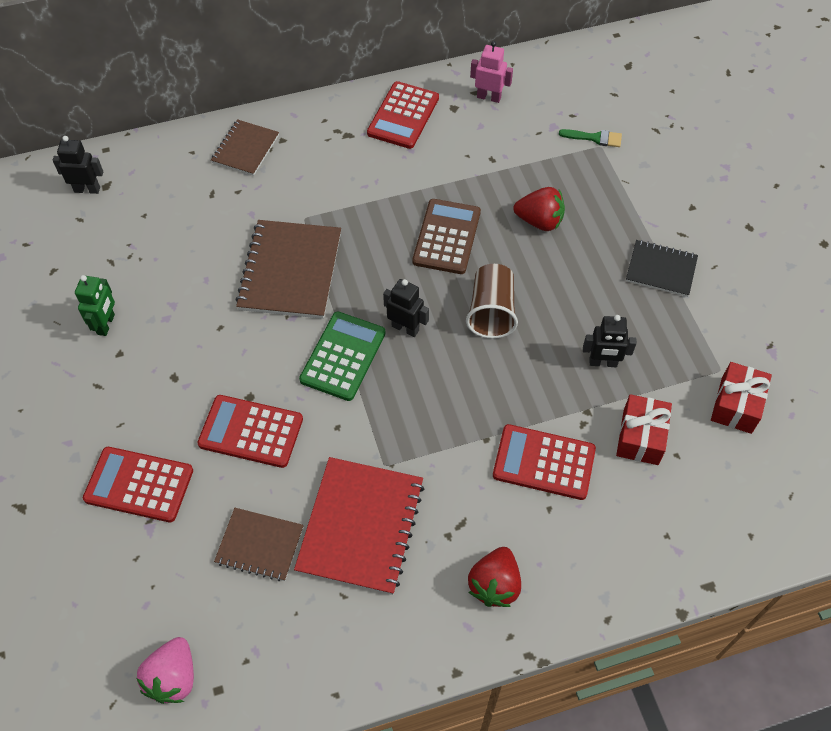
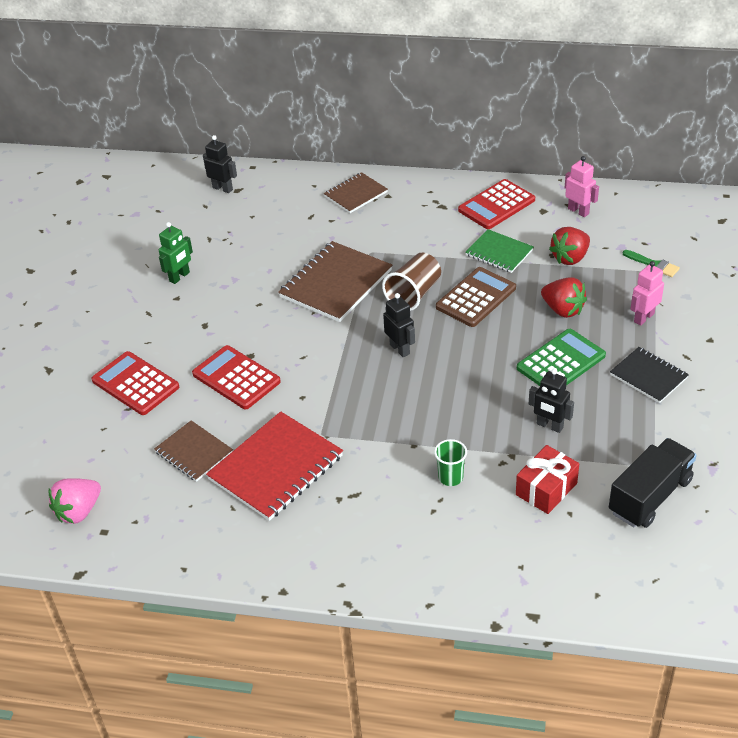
camera: 30 degrees right, 15 degrees down
(343, 356) = (338, 352): green calculator -> green calculator (561, 362)
(439, 174) = (499, 253): none -> green notebook
(491, 312) = (478, 360): brown cup -> brown cup (414, 294)
(494, 585) = (353, 545): red strawberry -> red strawberry (570, 258)
(544, 462) = (450, 477): red calculator -> green cup
(619, 203) = (643, 318): none -> pink robot
(736, 405) = (650, 496): red gift -> black truck

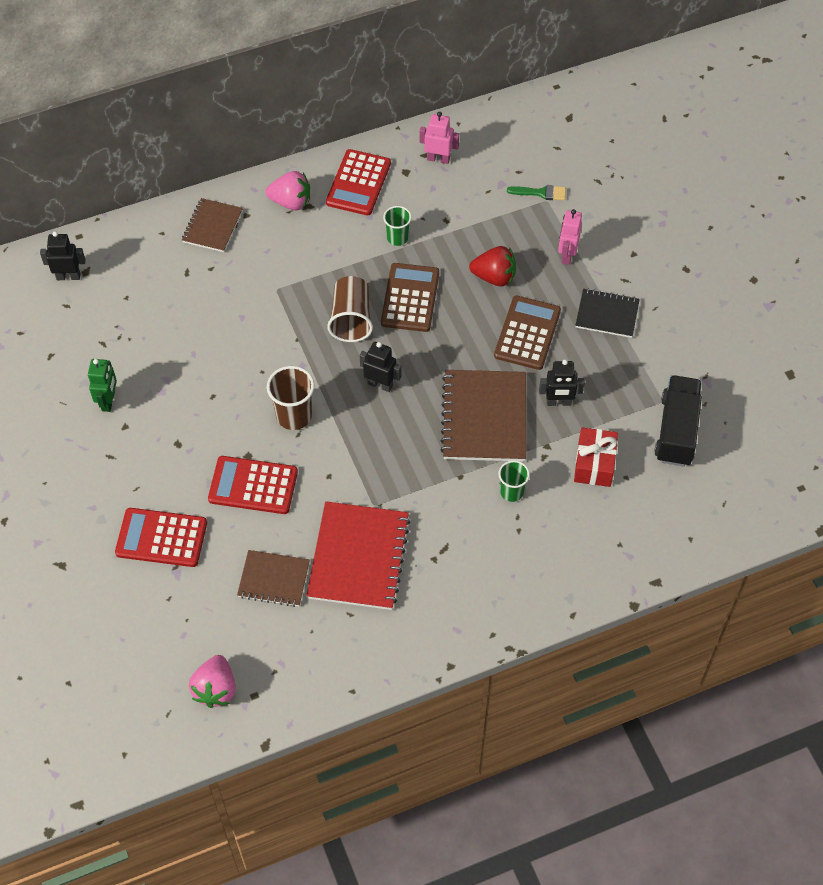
camera: 35 degrees left, 15 degrees up
(310, 343) = (294, 416): none -> brown cup
(336, 284) = (270, 340): brown notebook -> brown notebook (484, 417)
(430, 199) = (291, 202): none -> pink strawberry
(499, 253) = (397, 238): green notebook -> green cup
(561, 362) = (527, 333): green calculator -> brown calculator
(570, 258) = (464, 216): red strawberry -> none

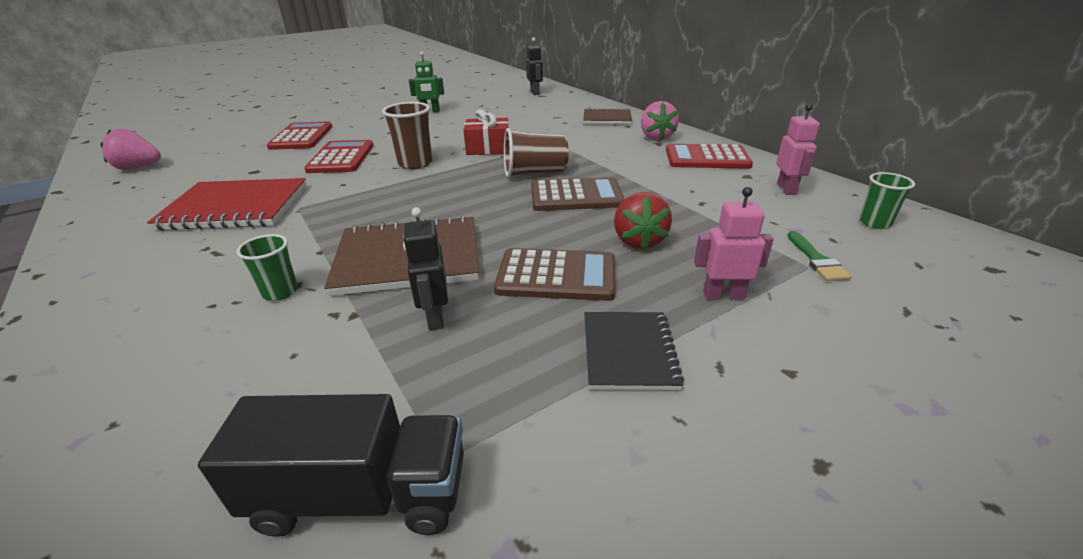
camera: 80 degrees right, 25 degrees down
(274, 579) = (235, 175): brown notebook -> none
(380, 384) = (455, 194): black robot -> none
(397, 238) = (653, 181): green cup -> green cup (874, 223)
(594, 464) = (305, 370): red gift -> red gift (488, 148)

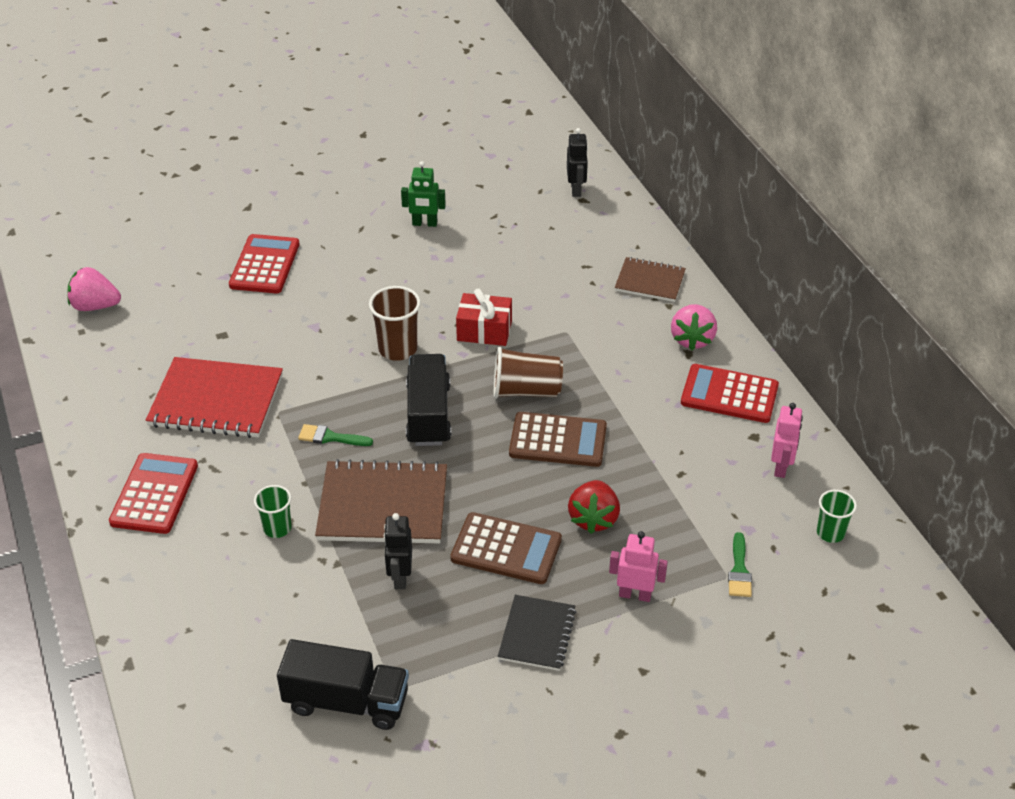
camera: 10 degrees right, 10 degrees up
(341, 158) = (315, 322): red calculator -> red calculator (154, 494)
(351, 217) = (330, 437): none -> green brush
(449, 194) = (428, 414): none -> black truck

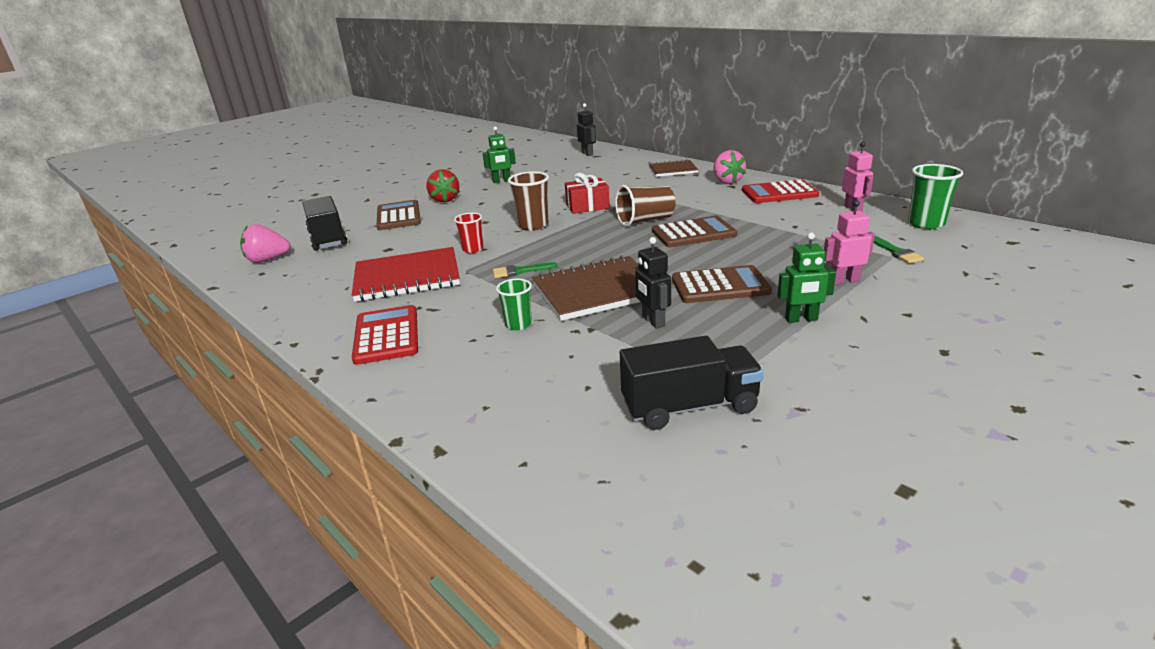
camera: 20 degrees left, 15 degrees down
(265, 265) = (399, 216): red calculator -> brown calculator
(307, 373) = (473, 249): none -> red cup
(428, 414) = (586, 245): black truck -> black truck (328, 239)
(537, 634) = (801, 319): black notebook -> green robot
(593, 519) = (764, 257): red strawberry -> red strawberry (445, 199)
(830, 533) = (926, 224): green cup -> green cup, size x1.56

